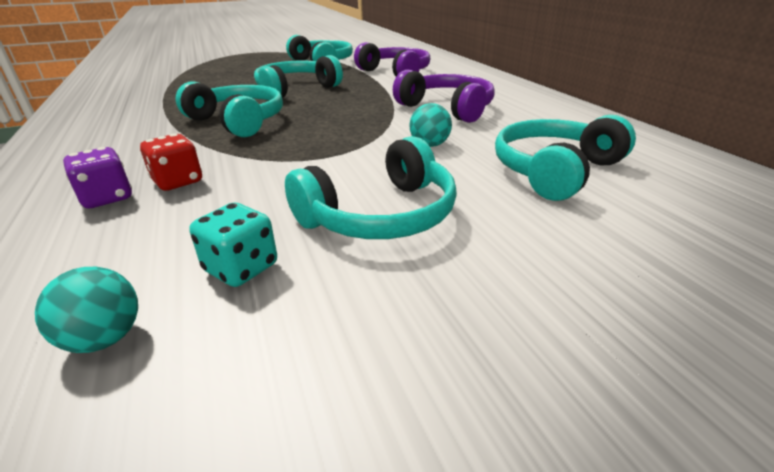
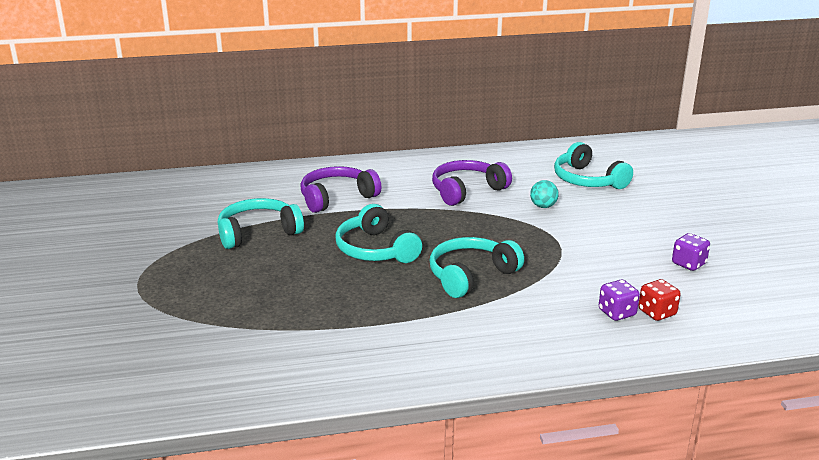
camera: 80 degrees left, 5 degrees down
(105, 338) = (739, 290): turquoise ball -> none
(178, 182) = (593, 290): red dice -> red dice (657, 313)
(241, 268) = (688, 264): turquoise dice -> purple dice
(380, 215) = (638, 229): turquoise headphones -> none

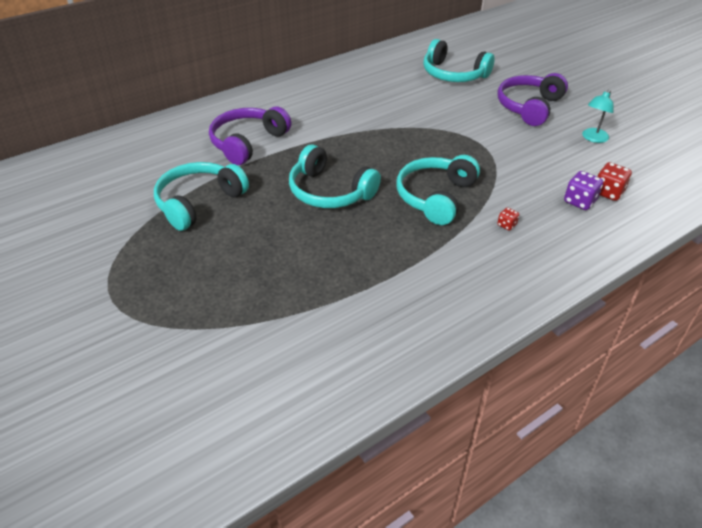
camera: 25 degrees left, 15 degrees up
(467, 191) = (362, 107): purple headphones -> purple headphones (529, 107)
(520, 313) = (506, 225): none -> red dice
(543, 206) = (439, 109): turquoise ball -> none
(688, 264) = (593, 138): purple dice -> turquoise lamp

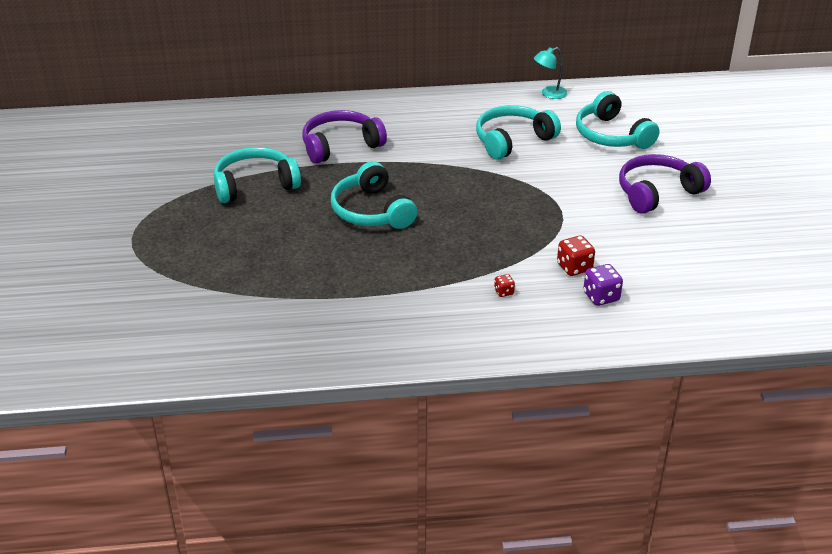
camera: 30 degrees right, 5 degrees down
(435, 197) = (463, 246): turquoise headphones -> turquoise headphones (512, 140)
(593, 138) = (691, 244): turquoise lamp -> turquoise lamp (549, 94)
(608, 192) = (641, 299): red dice -> red dice (574, 267)

